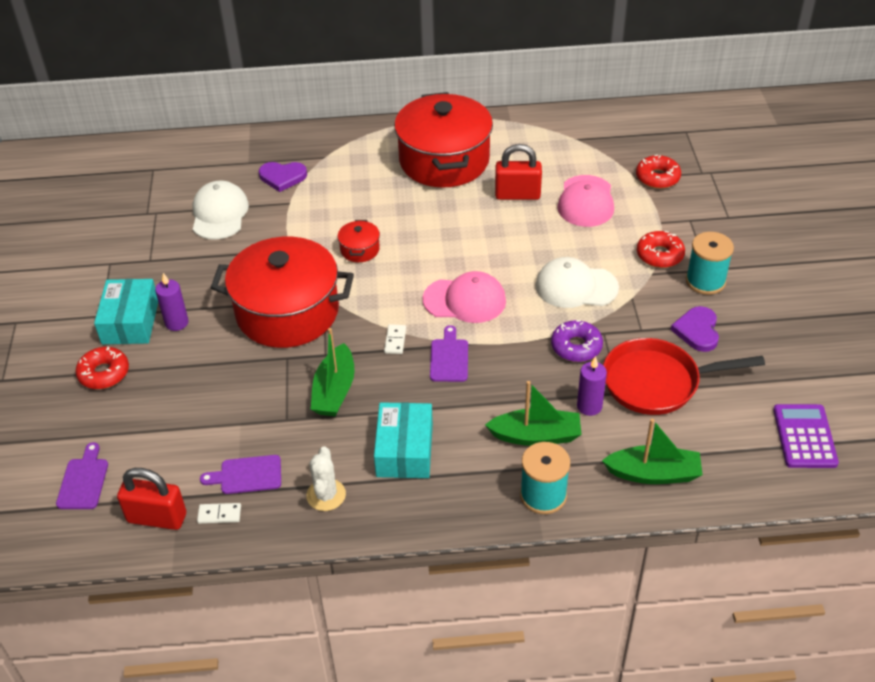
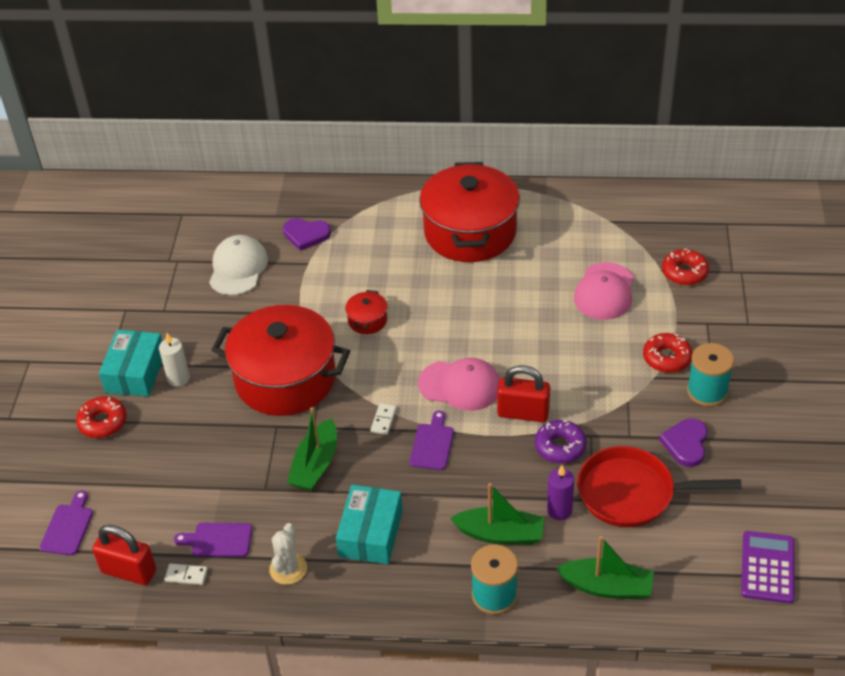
camera: 10 degrees right, 0 degrees up
(177, 323) = (178, 378): purple candle -> white candle
(517, 195) = (536, 277): red padlock -> red padlock (523, 413)
(576, 286) = (574, 383): white cap -> none

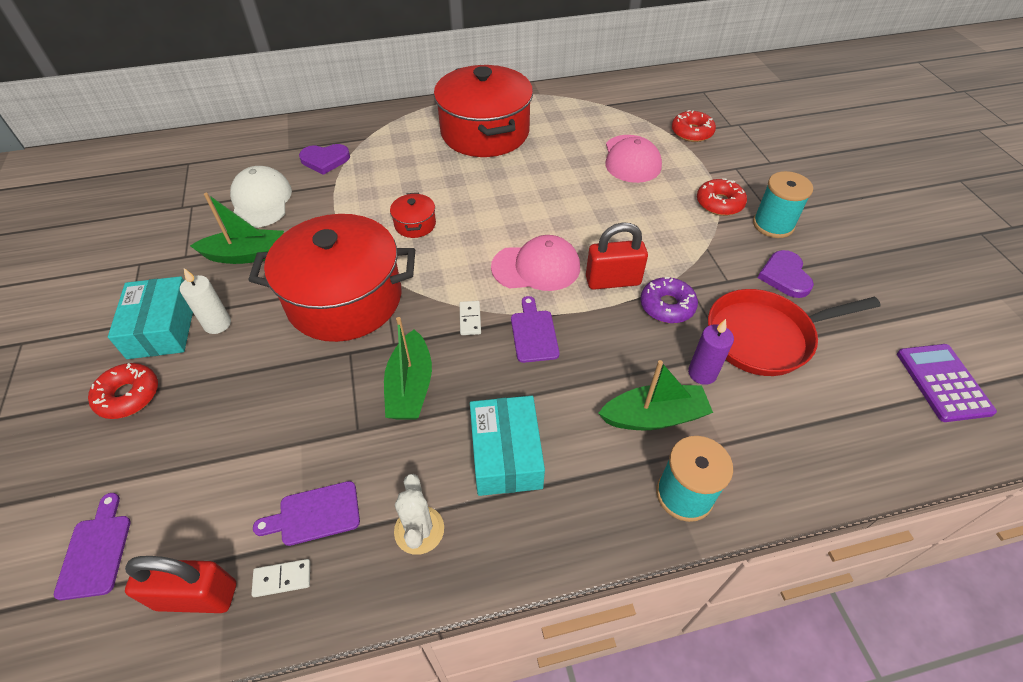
camera: 20 degrees left, 5 degrees up
(607, 587) = (801, 449): green boat -> green boat (246, 255)

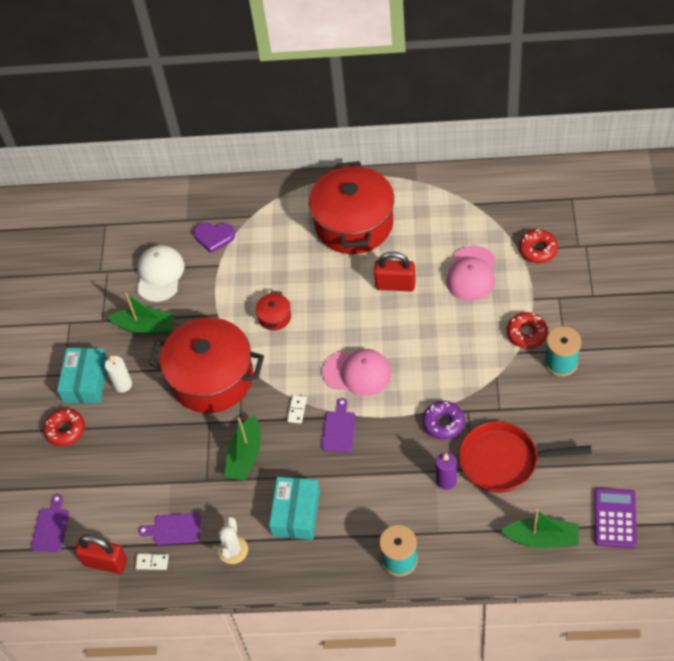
camera: 20 degrees right, 5 degrees up
(612, 281) = (411, 394): red padlock -> red padlock (395, 285)
(654, 416) = (400, 506): green boat -> green boat (542, 538)
(785, 276) = (545, 412): purple heart -> none

